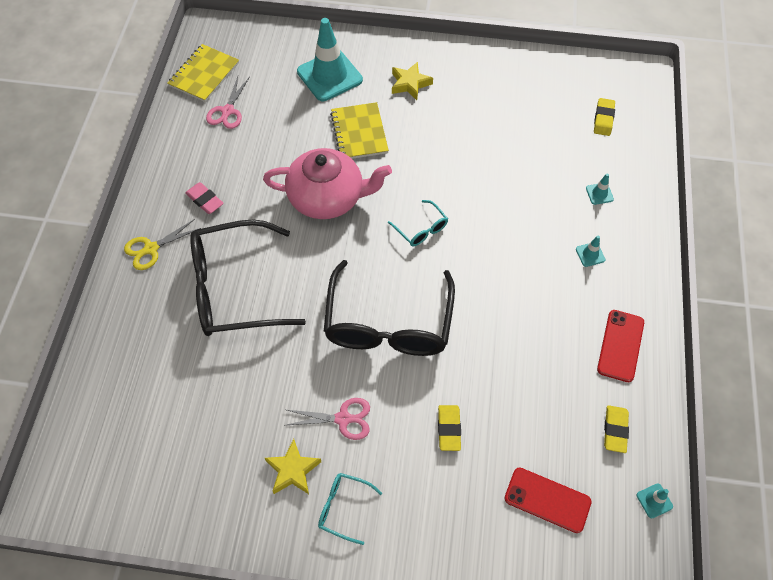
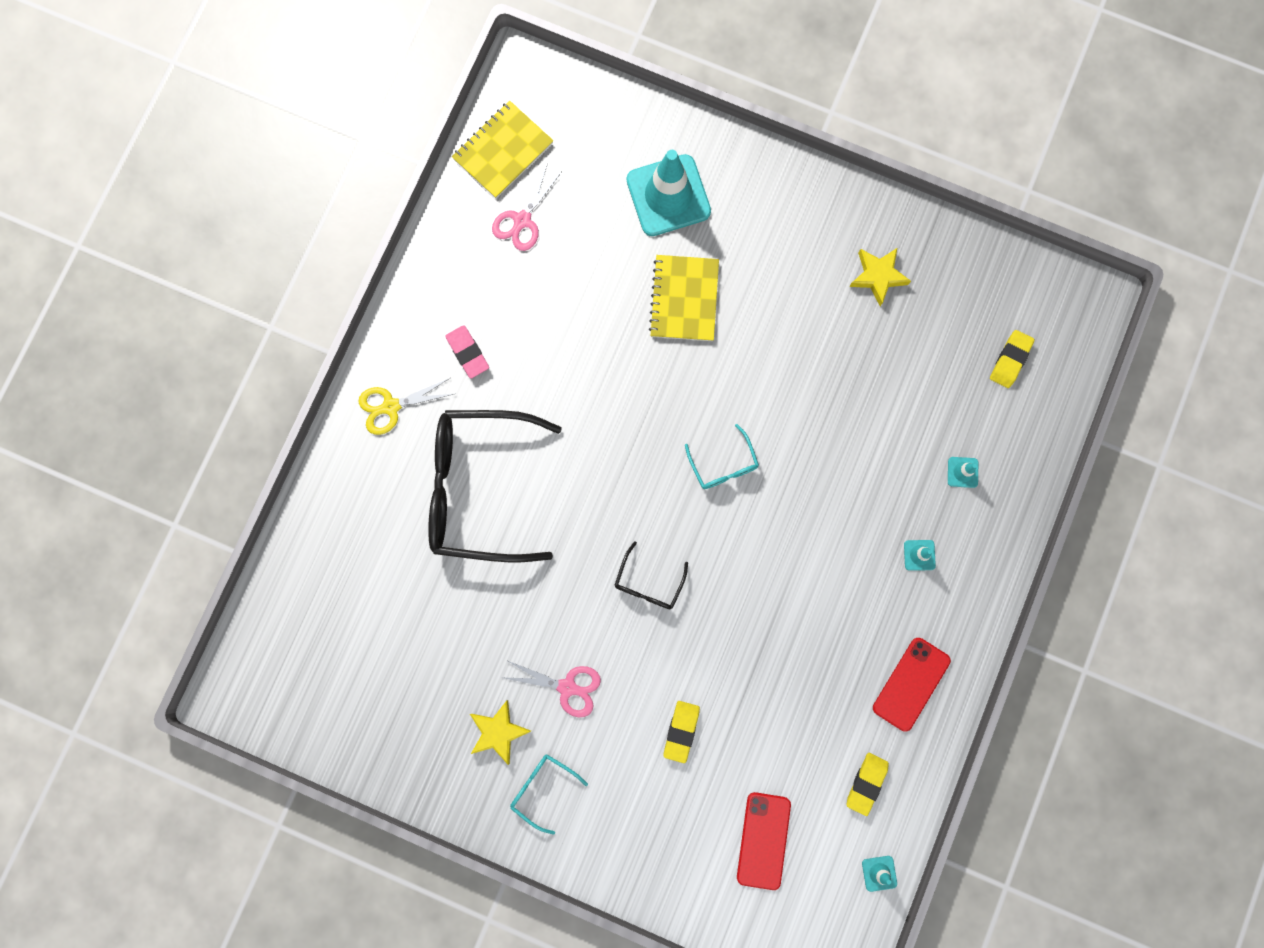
camera: 15 degrees right, 20 degrees up
(327, 197) = (620, 388): pink teapot -> none
(388, 324) = (648, 583): black glasses -> black glasses, size x0.43
(410, 84) = (772, 236): yellow star -> yellow star (878, 276)
(547, 500) = (763, 840): red phone -> red phone turned 60 degrees clockwise

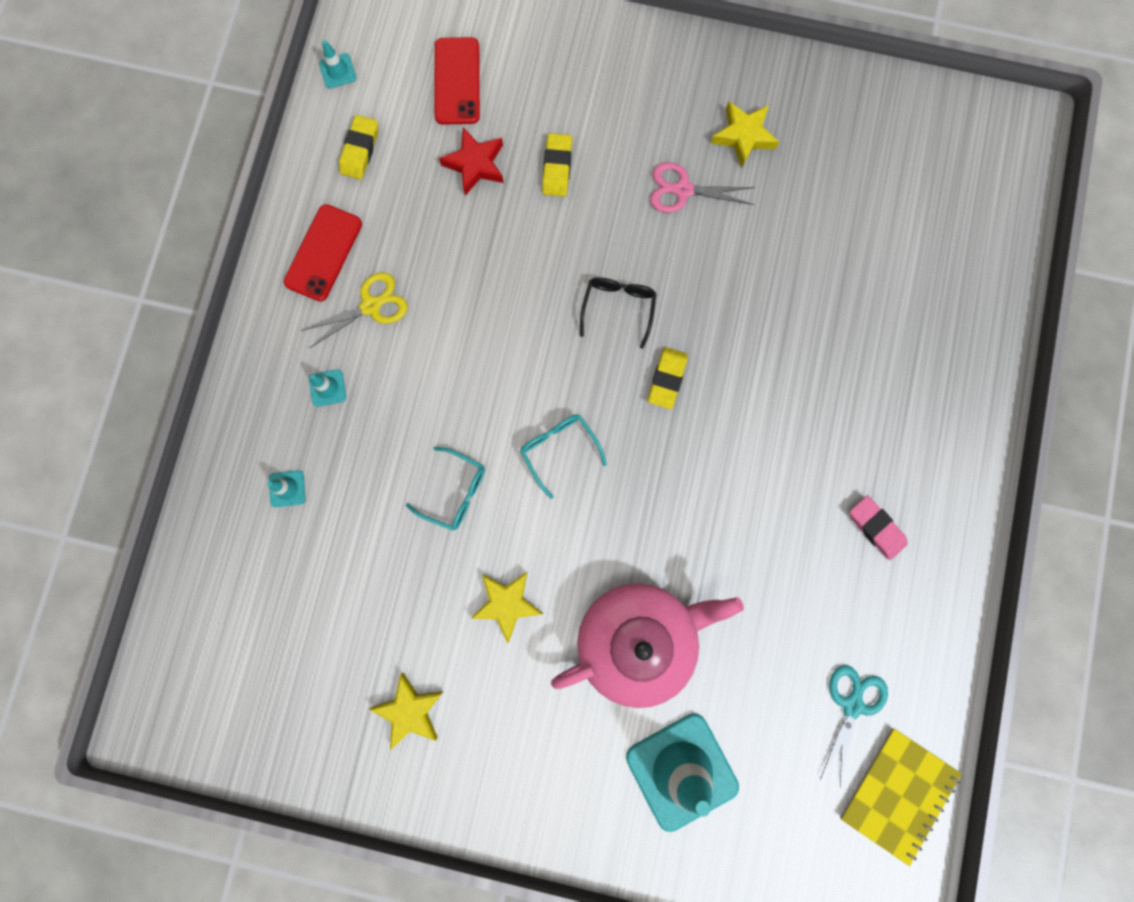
camera: 170 degrees right, 0 degrees up
(391, 406) = (945, 450): yellow scissors -> yellow scissors (371, 306)
(479, 488) = (824, 377): black glasses -> none
(522, 220) = (852, 705): pink scissors -> turquoise scissors
(542, 788) = (687, 92): turquoise glasses -> turquoise glasses (455, 492)
(684, 299) = (638, 639): yellow notebook -> pink teapot
(758, 748) = (475, 164): none -> red star
(787, 345) = (506, 603): none -> yellow star
(1010, 360) = (242, 632): yellow eraser -> yellow eraser (667, 379)

